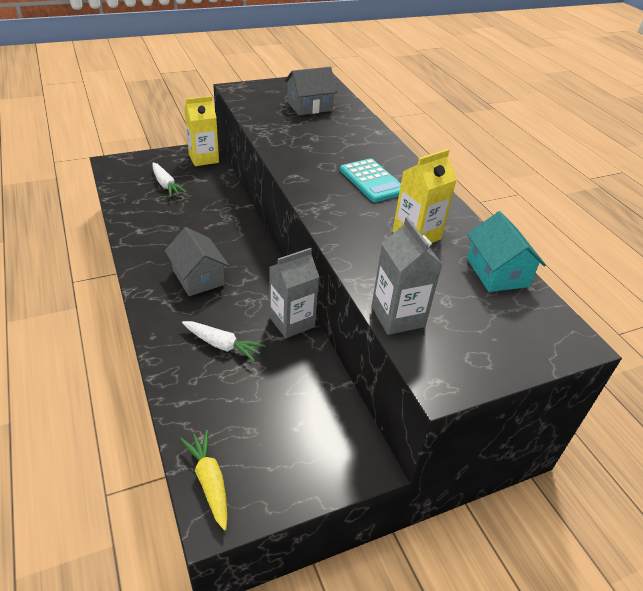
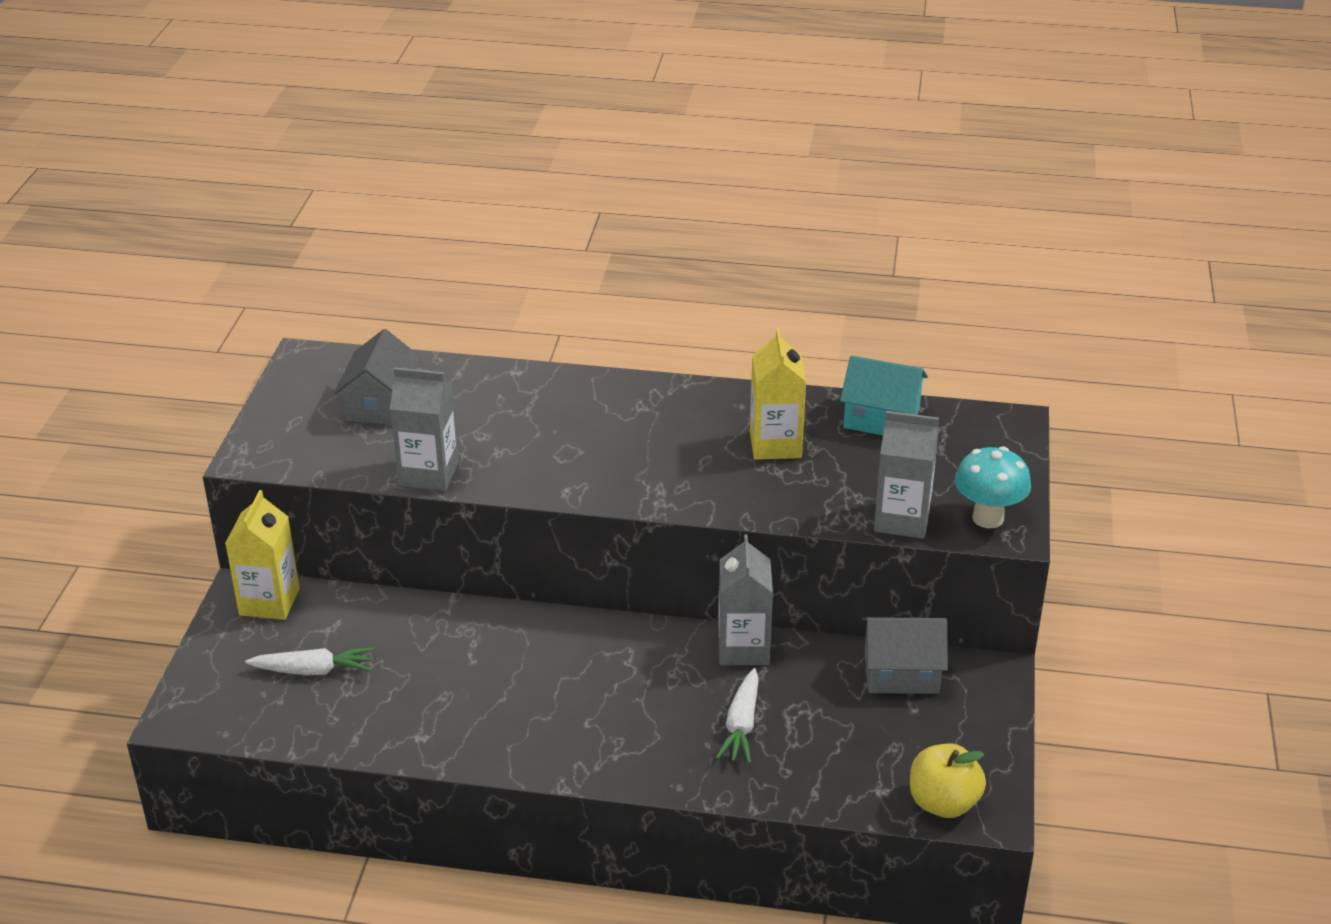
camera: 55 degrees left, 5 degrees down
(198, 277) = (587, 706): grey house -> grey house (901, 672)
(209, 481) = (943, 803): yellow carrot -> yellow apple
(222, 345) = (741, 725): white carrot -> white carrot turned 135 degrees clockwise
(268, 133) = (428, 474): none -> grey carton
(372, 181) = (635, 430): turquoise calculator -> none
(445, 364) = (988, 518): none -> turquoise mushroom

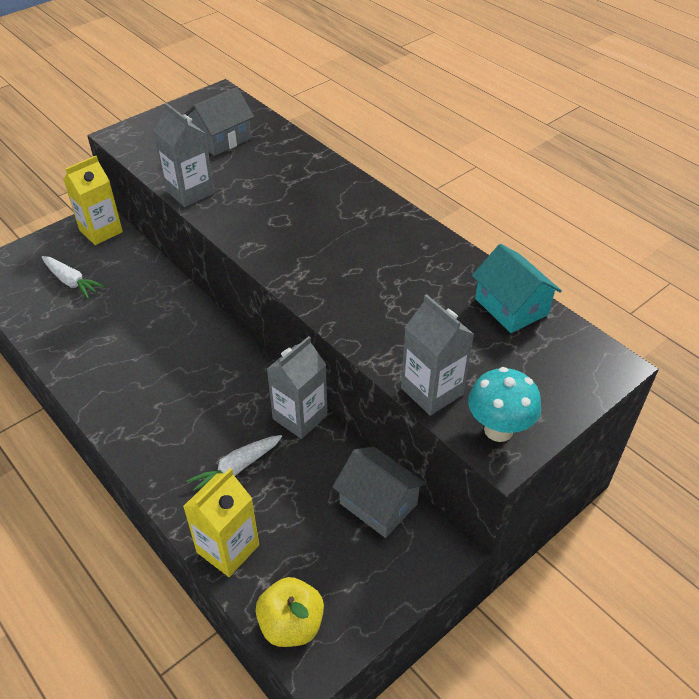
camera: 40 degrees right, 10 degrees up
(775, 444) = (413, 285): yellow carton -> yellow carton (228, 548)

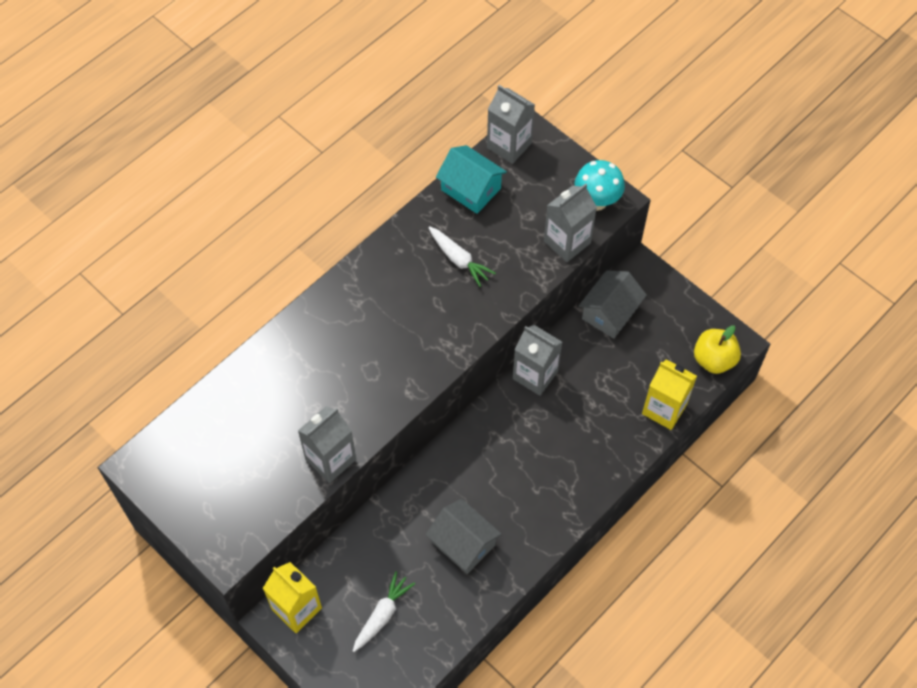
camera: 95 degrees left, 15 degrees up
(221, 139) = (232, 447): grey house -> grey house (463, 543)
(236, 469) = (593, 415): white carrot -> white carrot (459, 260)
(511, 307) = (471, 189): turquoise house -> turquoise house turned 75 degrees clockwise
(583, 346) = (509, 145): none -> grey carton

